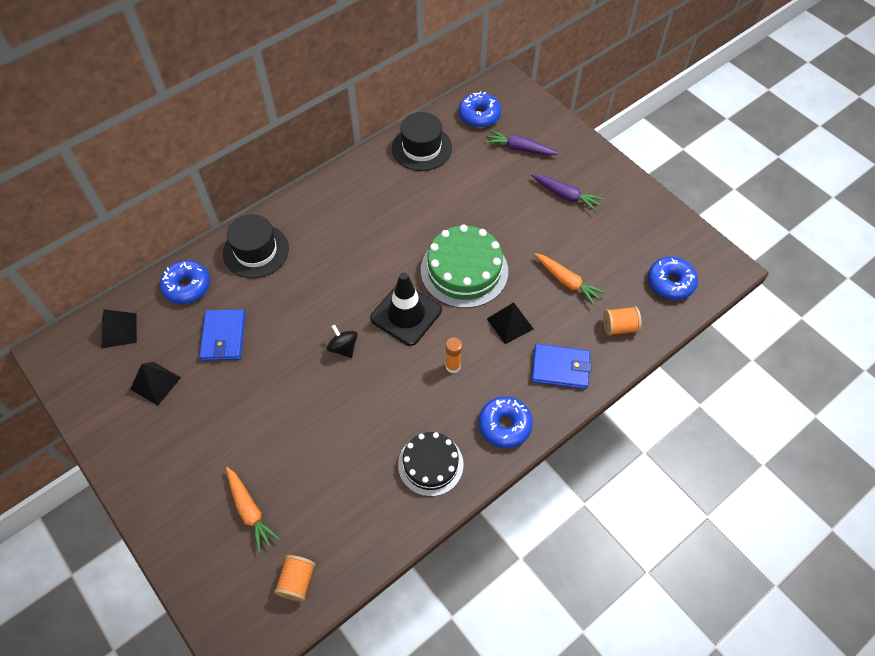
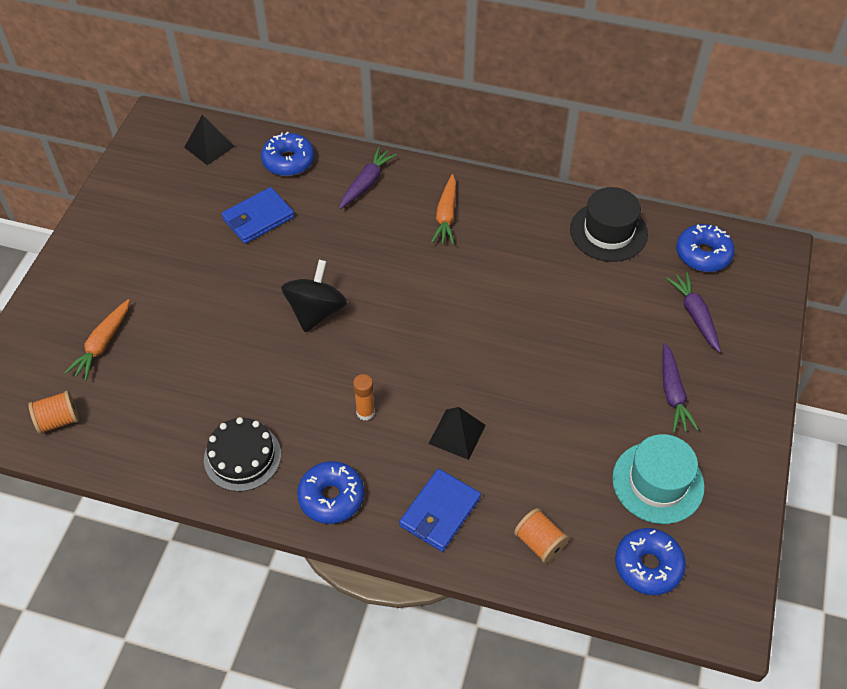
camera: 55 degrees right, 5 degrees down
(155, 383) = (178, 203): black pyramid -> none
(256, 251) = (366, 183): black hat -> purple carrot
(343, 348) = (316, 311): black spinning top -> black spinning top, size x1.67
(406, 314) = (394, 338): black traffic cone -> none
(464, 270) = (488, 356): green cake -> none
(560, 368) = (439, 512): blue wallet -> blue wallet turned 60 degrees clockwise
(567, 281) = (556, 458): orange carrot -> orange carrot (446, 216)
(620, 242) = (658, 482): none -> turquoise hat

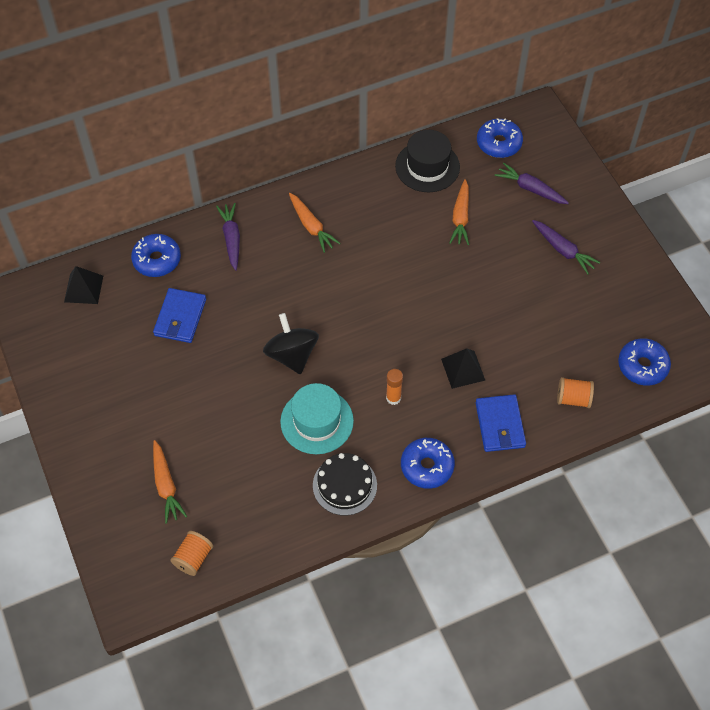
camera: 40 degrees left, 5 degrees up
(596, 296) = (460, 217): none -> orange carrot
(658, 482) = (604, 312): turquoise hat -> turquoise hat (317, 421)

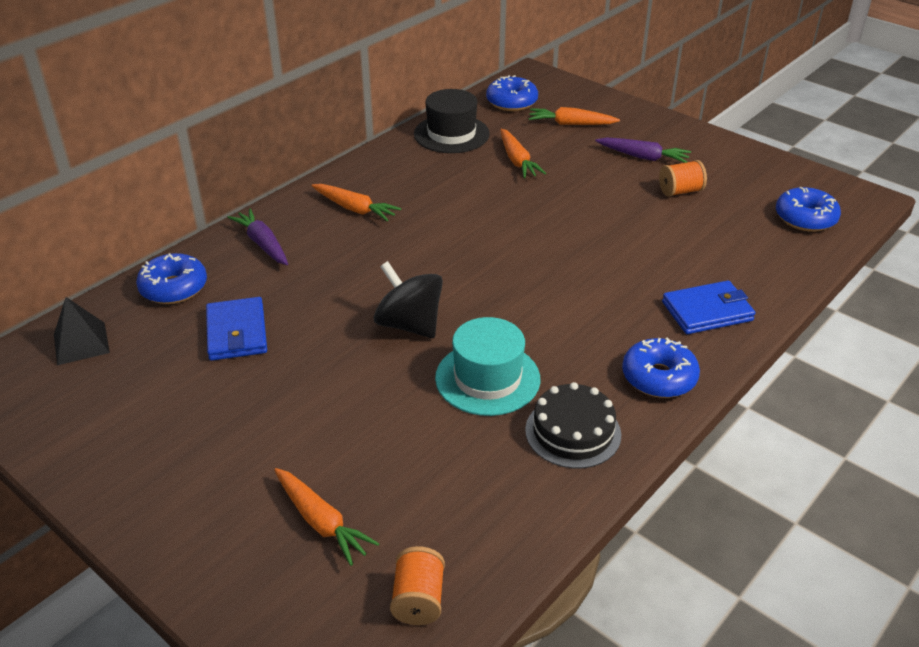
camera: 25 degrees left, 20 degrees down
(393, 398) = (565, 326): orange glue stick -> none
(463, 369) = (623, 276): black pyramid -> none
(500, 425) = (707, 311): blue wallet -> blue wallet turned 75 degrees counterclockwise
(530, 189) = (571, 124): purple carrot -> orange carrot
(573, 399) = (763, 264): orange spool -> orange spool (680, 191)

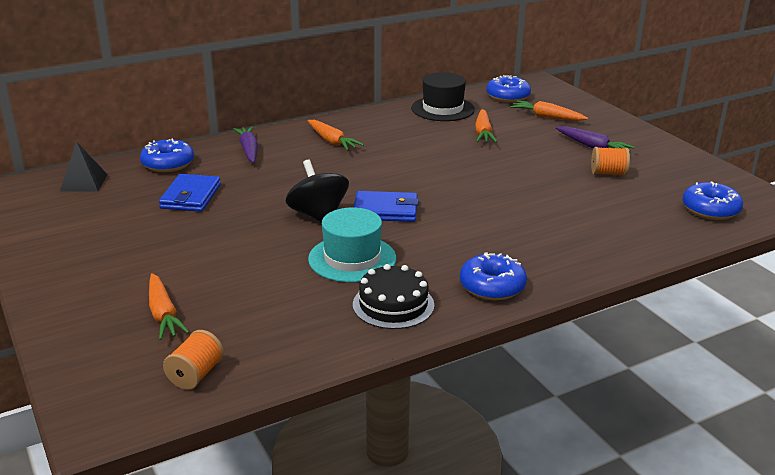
camera: 20 degrees right, 10 degrees down
(707, 311) = (569, 253): blue wallet -> blue wallet (385, 210)

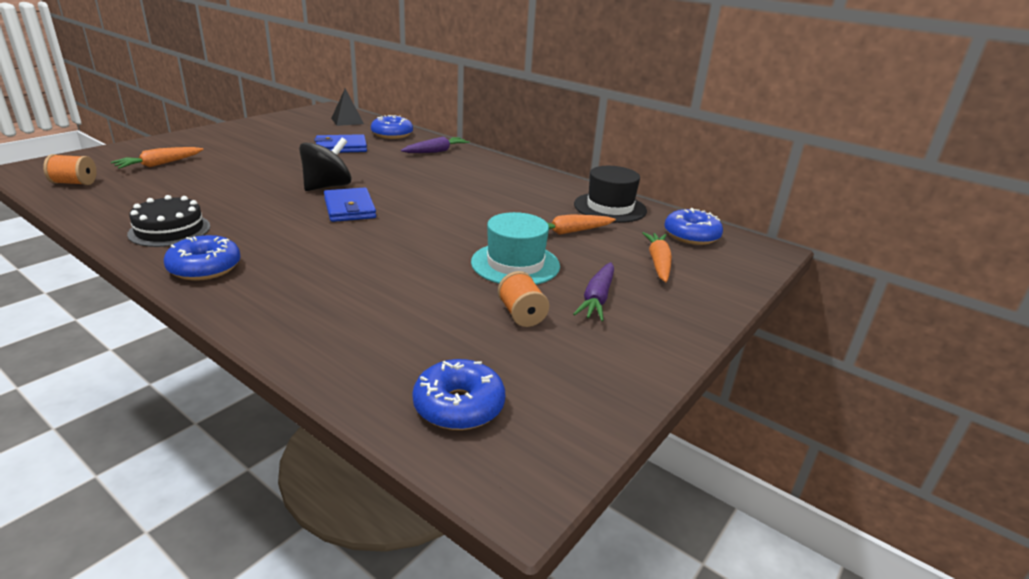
camera: 65 degrees right, 0 degrees up
(332, 141) = (480, 174): orange carrot -> none
(352, 259) = (251, 206): turquoise hat -> turquoise hat (515, 264)

